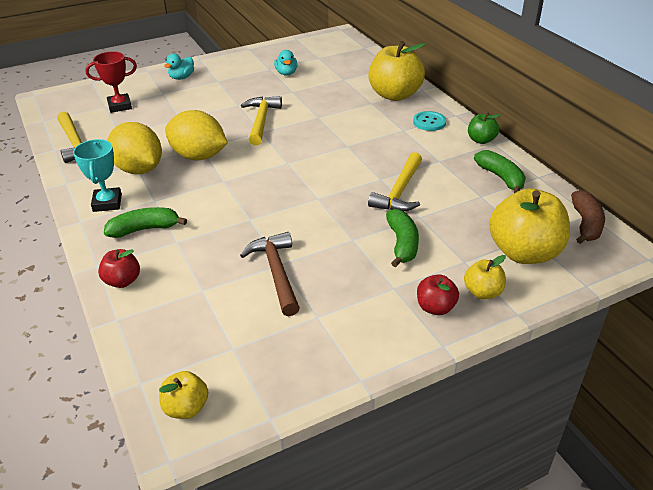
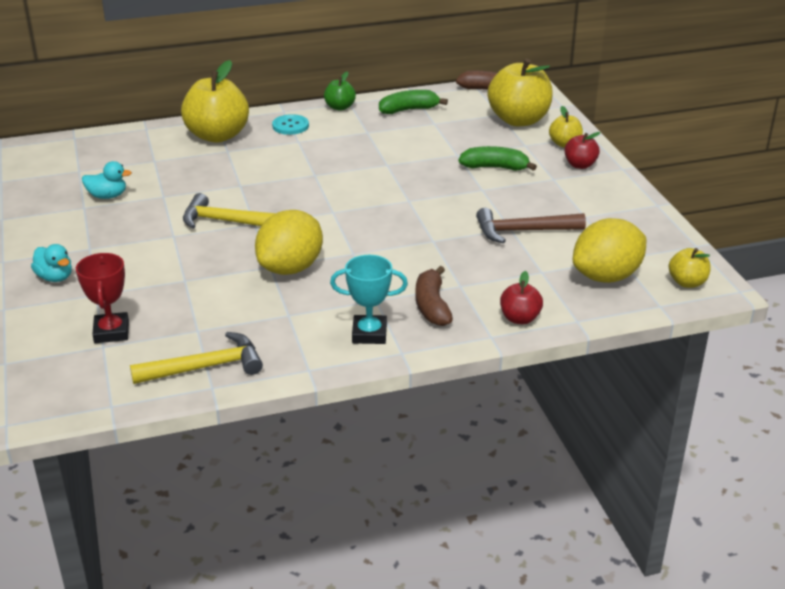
camera: 80 degrees left, 5 degrees down
(139, 169) = (301, 311): yellow lemon -> yellow lemon (606, 276)
(144, 229) = (432, 306): green banana -> brown banana
(399, 191) = (413, 158): yellow hammer -> none

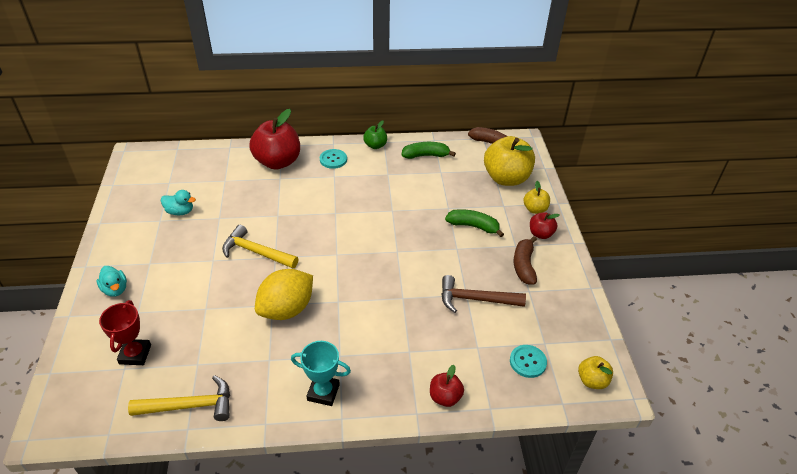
camera: 10 degrees right, 10 degrees up
(217, 136) = (277, 162): yellow apple -> red apple
(432, 306) = (380, 370): brown banana -> brown banana (524, 265)
(606, 276) = (528, 362): yellow lemon -> turquoise button

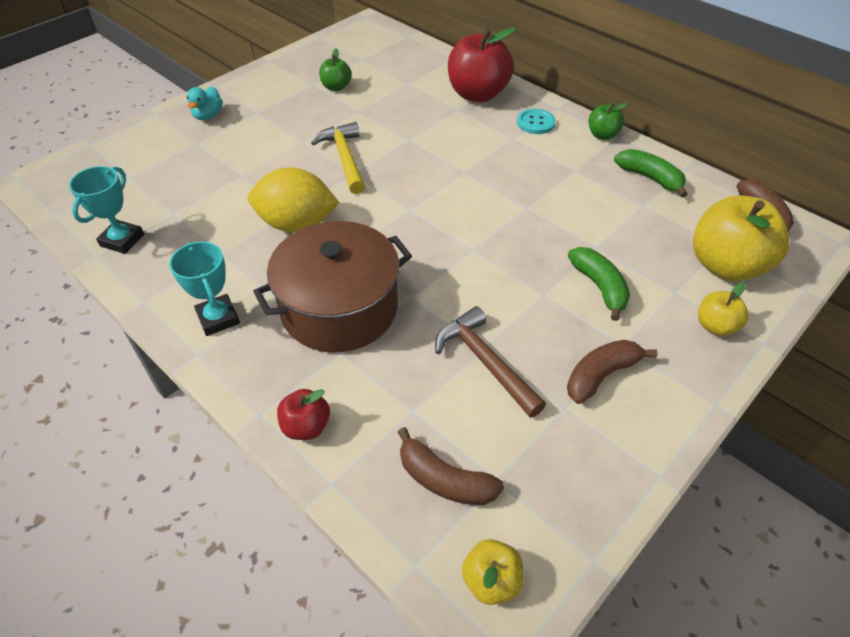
camera: 50 degrees right, 5 degrees up
(135, 354) = (150, 172): red trophy -> none
(180, 211) = (336, 87): turquoise duck -> green apple
(190, 406) = (122, 240): yellow hammer -> turquoise trophy
(377, 332) = (339, 308): none -> brown pot
(528, 362) = (444, 479): turquoise button -> brown banana
(540, 234) = (680, 359): red apple -> none

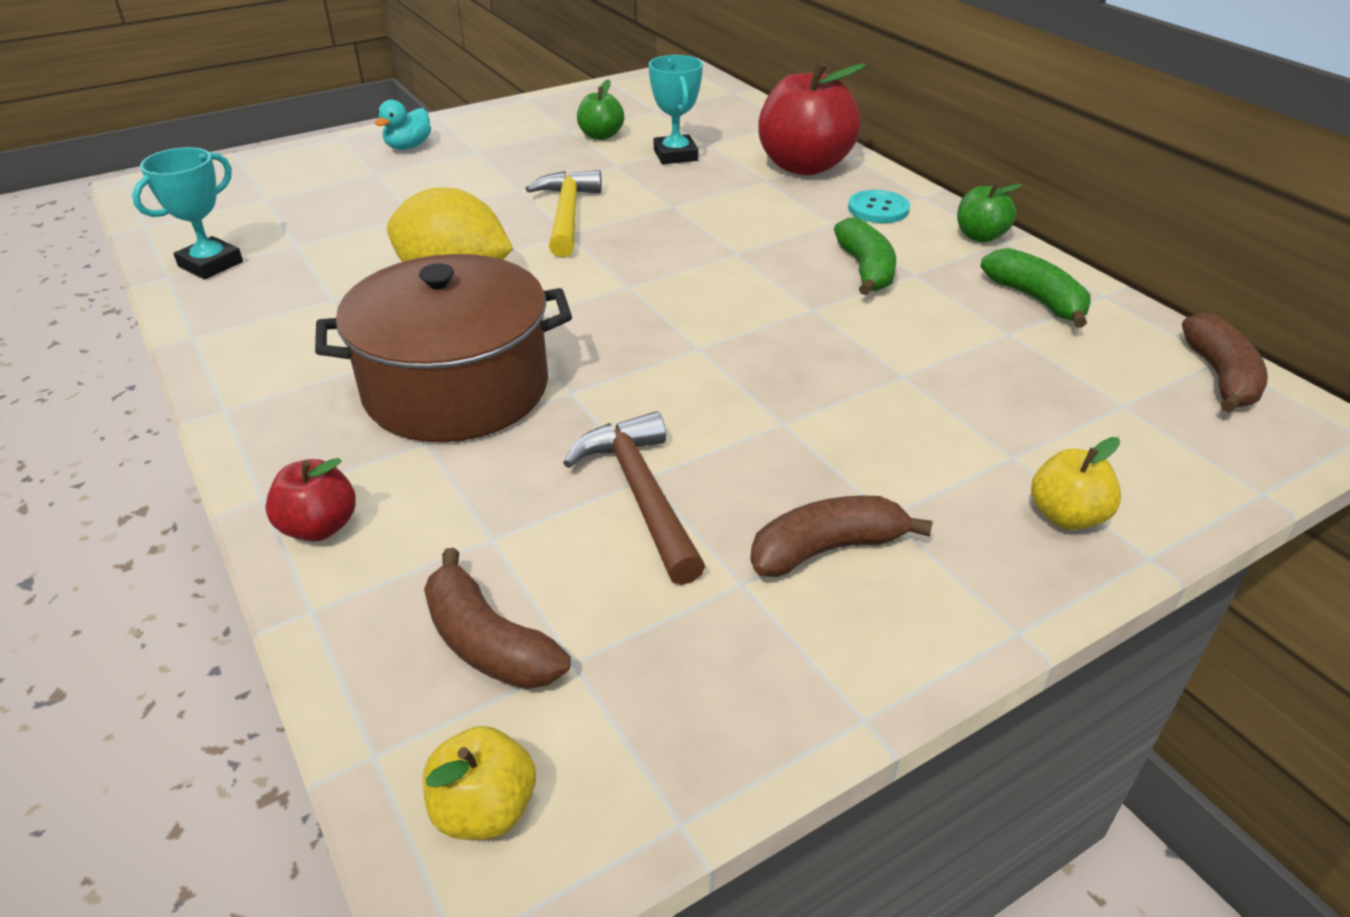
camera: 15 degrees right, 10 degrees down
(218, 318) = (278, 371): turquoise trophy -> turquoise trophy (675, 155)
(599, 287) = (882, 428): green banana -> green banana (865, 270)
(726, 265) = (1122, 434): yellow apple -> none

